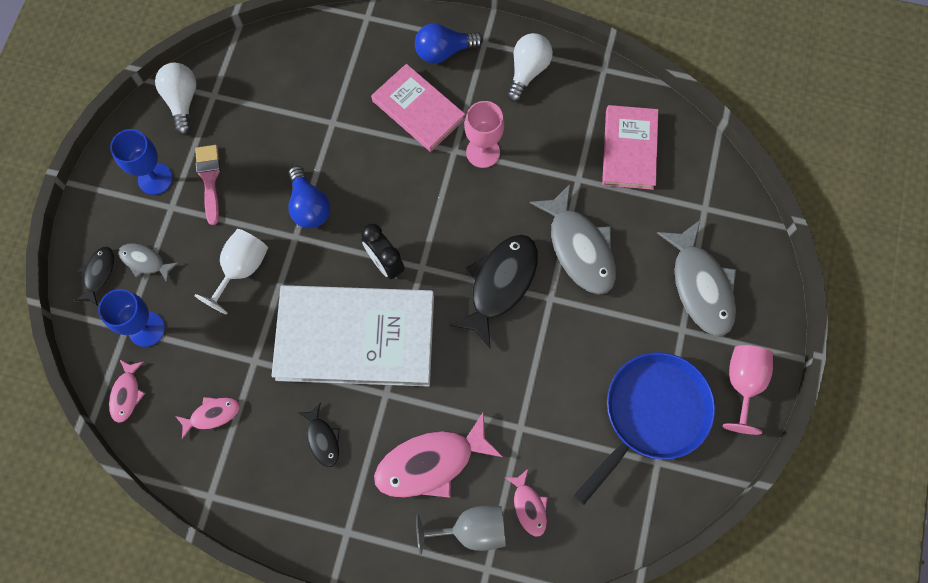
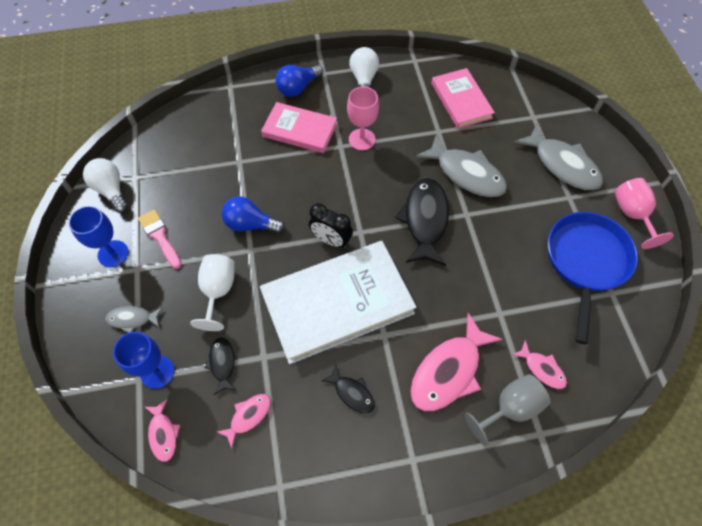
camera: 25 degrees left, 10 degrees down
(99, 274) = (95, 346): black fish -> black fish (222, 363)
(309, 206) = (250, 224): blue light bulb -> blue light bulb turned 150 degrees clockwise

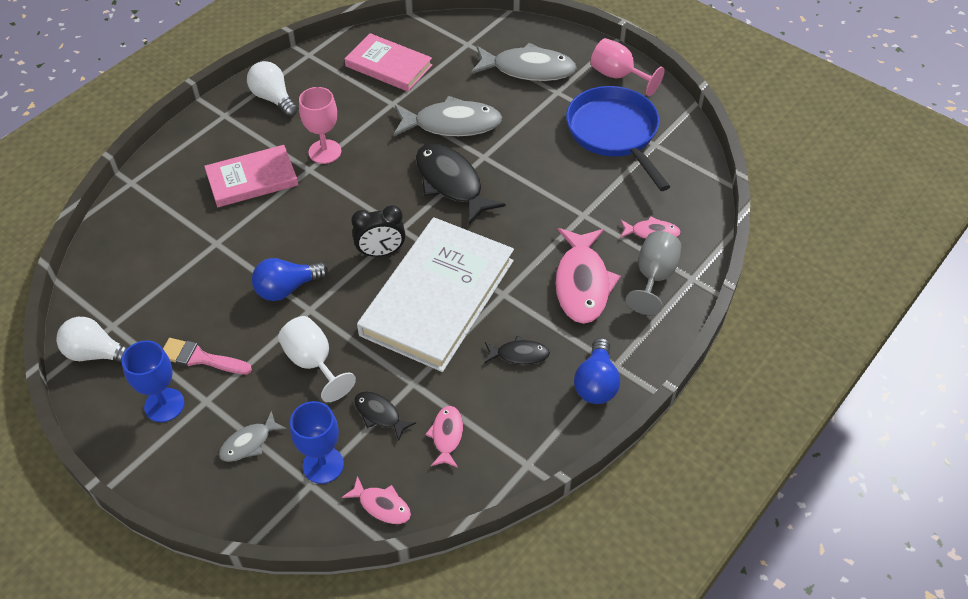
camera: 40 degrees left, 10 degrees down
(298, 88) = (210, 143): blue light bulb -> blue light bulb (596, 383)

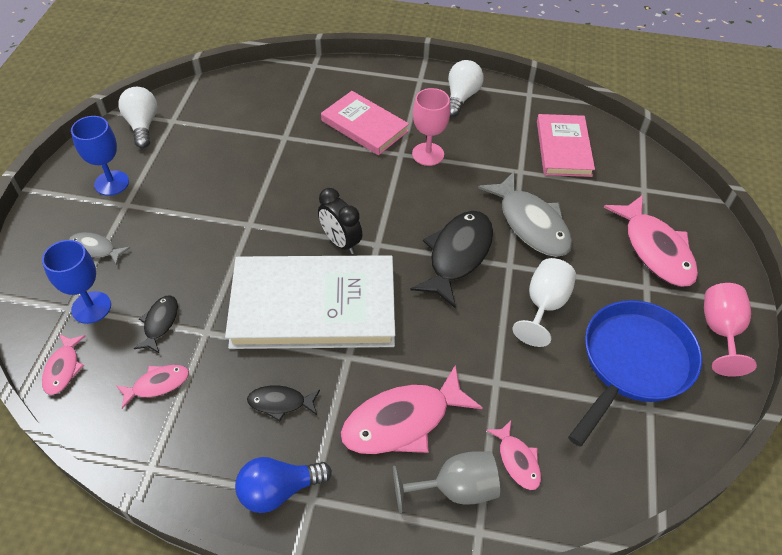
camera: 60 degrees right, 0 degrees up
(200, 358) = (165, 182): pink brush -> none
(287, 288) = (263, 199): blue light bulb -> none
(313, 362) = (194, 252): white goblet -> white goblet (544, 305)
(519, 354) = (280, 403): black fish -> black fish turned 120 degrees clockwise
(528, 69) = (655, 250): grey fish -> pink fish

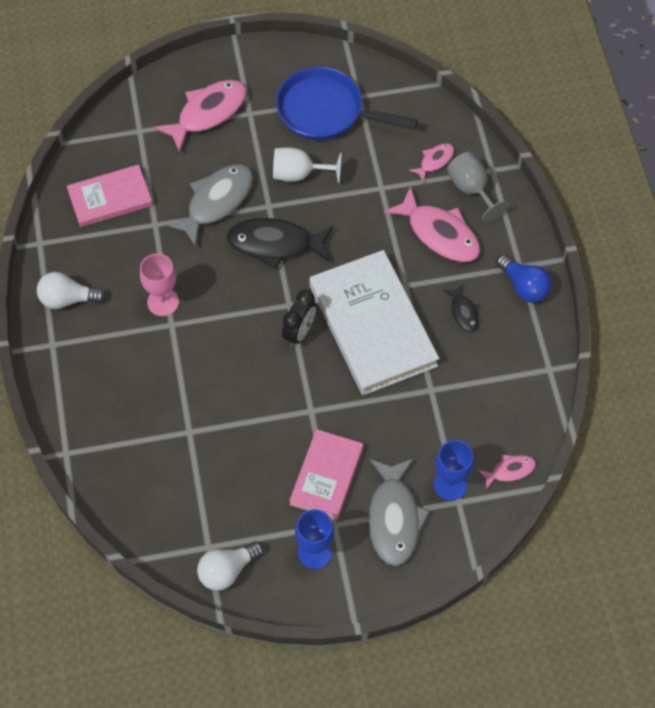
camera: 110 degrees left, 10 degrees up
(95, 249) = (394, 518): grey fish -> grey fish, size x1.96
(157, 384) = (489, 398): pink fish -> none
(160, 323) = (439, 426): black fish -> none
(364, 126) = (145, 368): pink book -> pink book (326, 476)
(720, 331) = (272, 64): pink goblet -> none

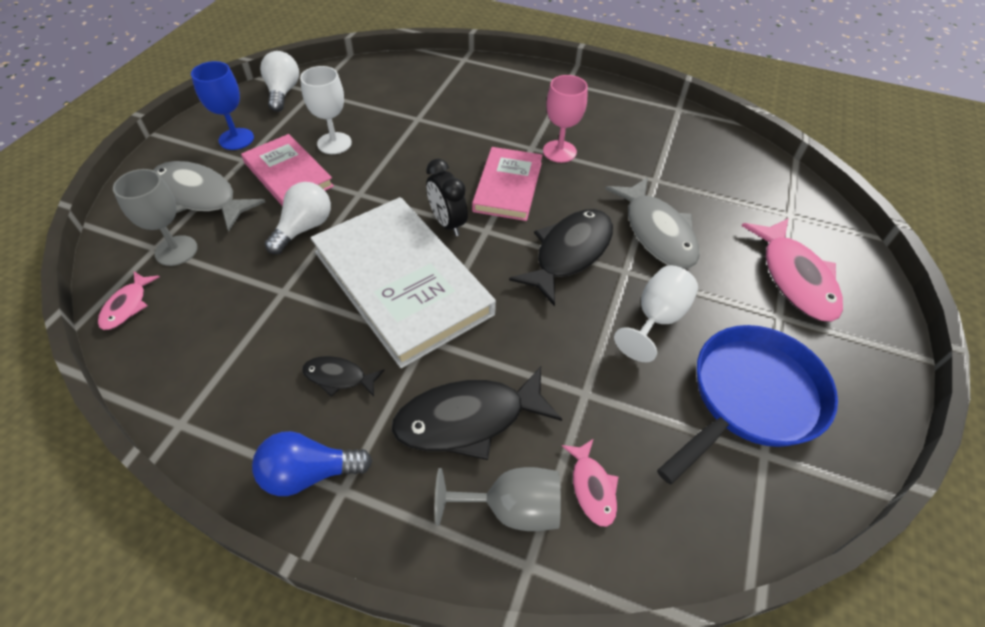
camera: 120 degrees right, 10 degrees down
(67, 299) = (606, 103): white light bulb -> white light bulb (304, 228)
(110, 198) = (706, 163): pink book -> pink book (507, 187)
(267, 471) = (334, 143): none -> white goblet
(372, 325) = (402, 282): white book -> white book turned 45 degrees clockwise
(439, 233) = (468, 419): pink fish -> black fish
(450, 485) = (176, 250): blue goblet -> grey goblet

